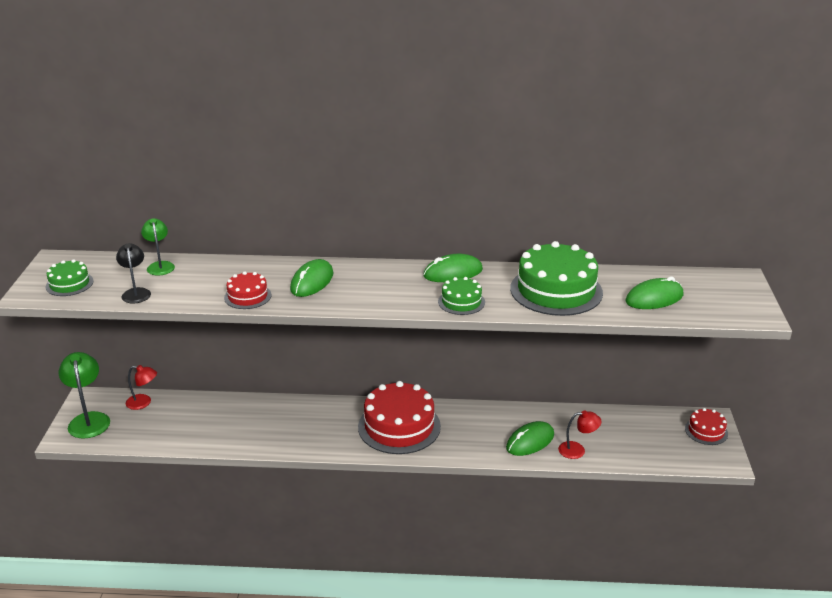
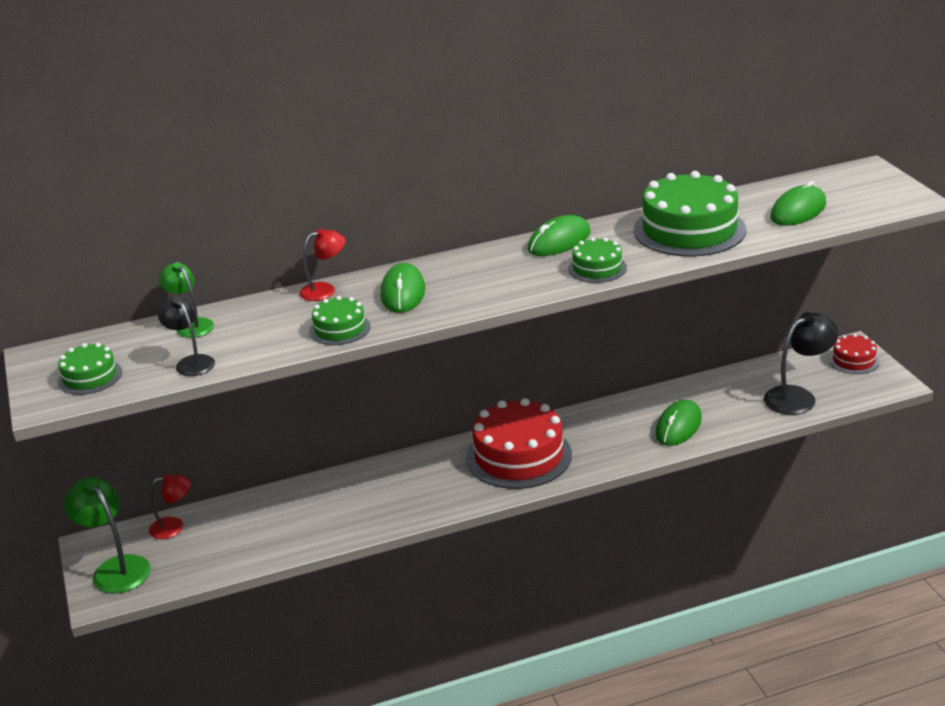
camera: 20 degrees left, 0 degrees up
(247, 296) = (339, 329): red cake -> green cake
(577, 450) = (735, 419): red lamp -> red lamp (325, 290)
(639, 447) = (798, 397): none -> black lamp

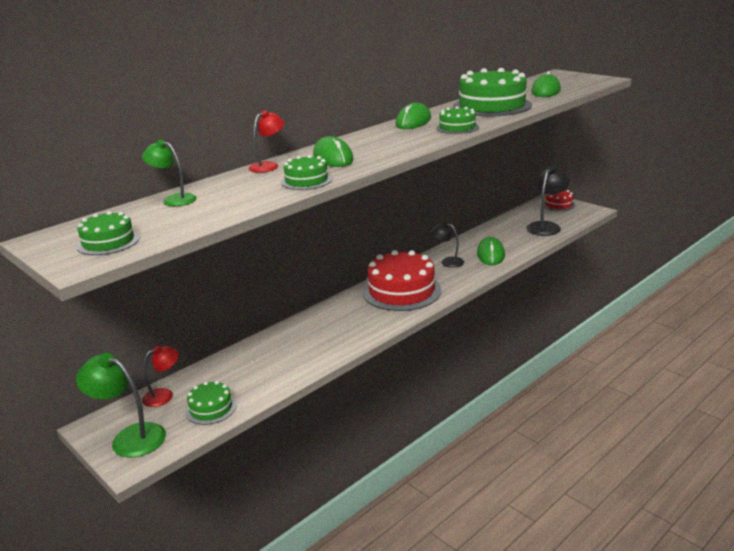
camera: 25 degrees left, 5 degrees down
(191, 362) = (198, 218): black lamp -> black lamp (447, 261)
(208, 558) = (211, 408): none -> green cake

